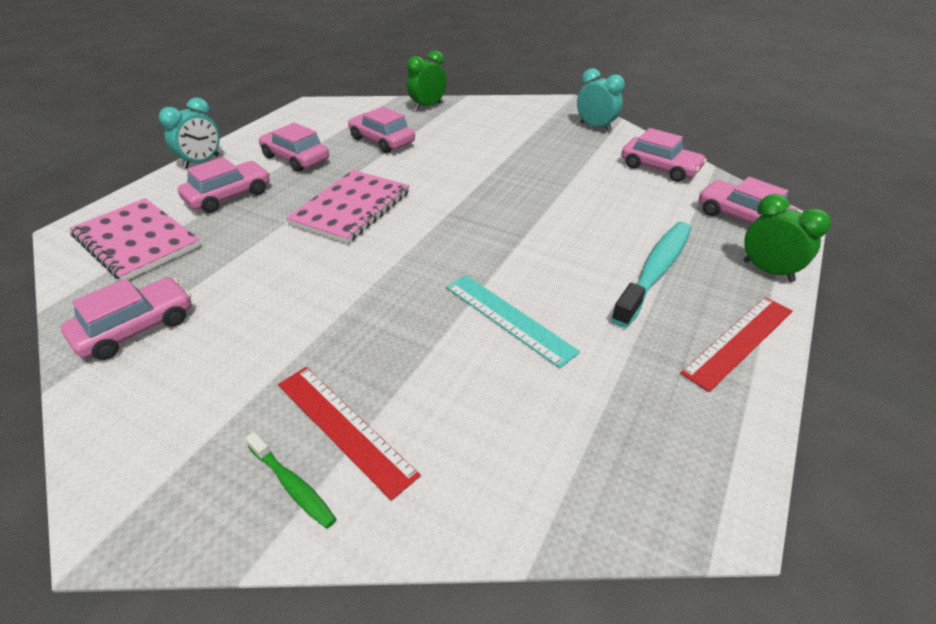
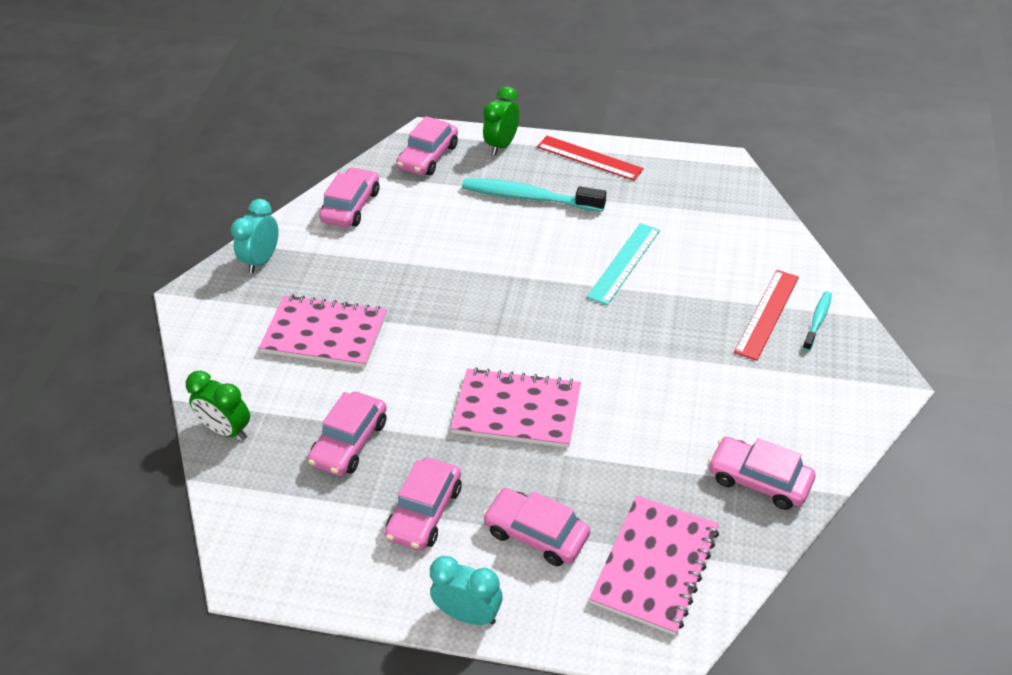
camera: 105 degrees left, 5 degrees up
(293, 485) = (817, 320): green toothbrush -> turquoise toothbrush
(497, 142) = (324, 334): none -> pink notebook

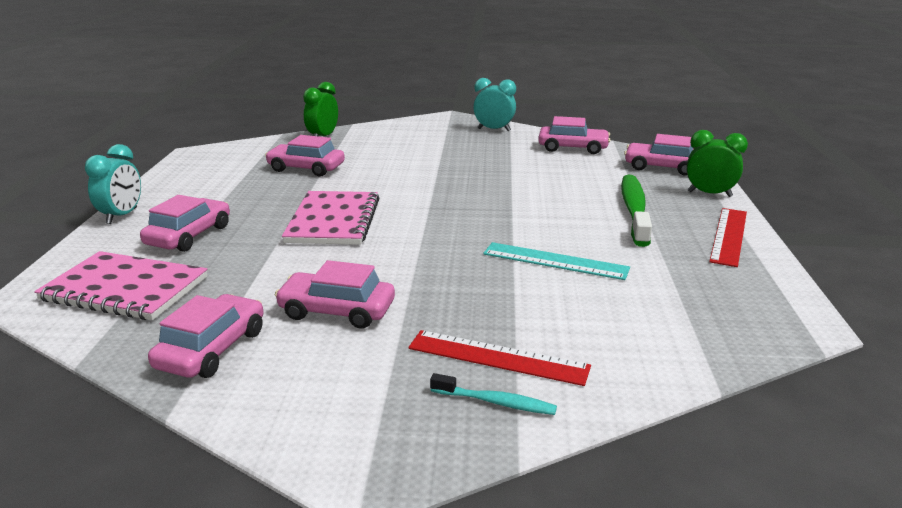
camera: 80 degrees right, 20 degrees down
(324, 334) = (419, 152): pink notebook -> none
(424, 512) = (229, 195): pink car -> pink car (337, 311)
(528, 197) = (634, 210): turquoise toothbrush -> green toothbrush

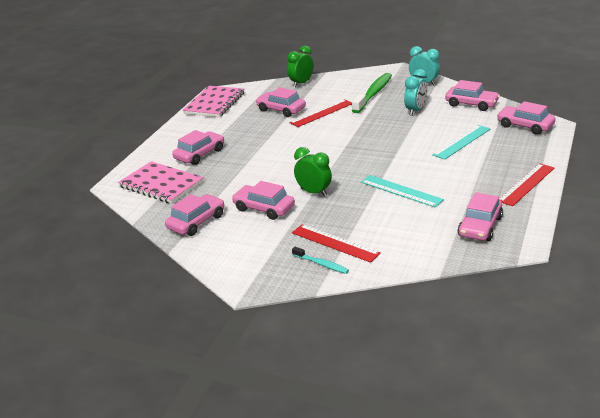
camera: 20 degrees right, 5 degrees up
(122, 216) = (166, 138): turquoise clock -> turquoise clock (415, 111)
(333, 220) = (283, 151): pink notebook -> pink notebook (214, 103)
(370, 169) = (321, 113): none -> red ruler
(595, 190) = (462, 142): none -> turquoise ruler
(634, 210) = (477, 159): green toothbrush -> green toothbrush (373, 93)
(709, 194) = (541, 151): green clock -> green clock (314, 192)
(717, 302) = (480, 226): none -> pink car

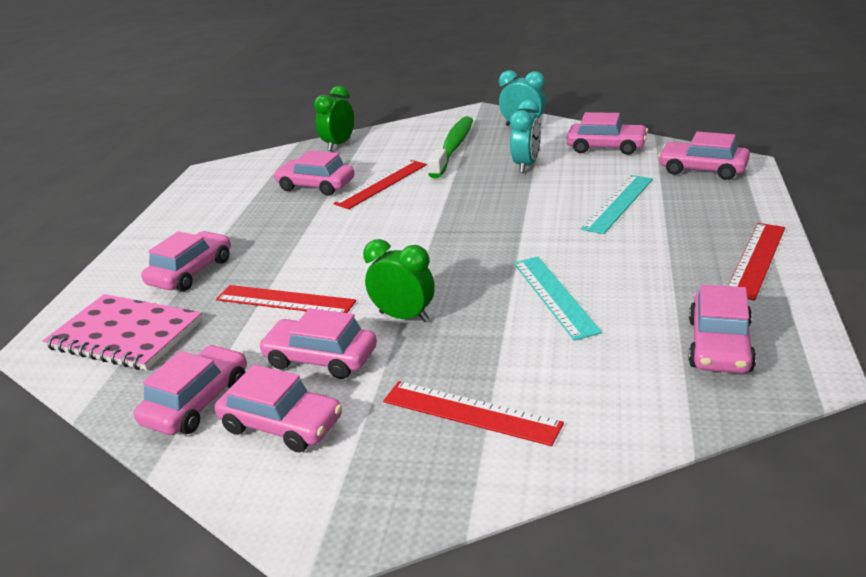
camera: 10 degrees left, 0 degrees up
(214, 103) = (207, 187): pink notebook -> none
(238, 237) = (282, 424): none -> pink car
(250, 176) = (285, 300): none -> red ruler
(321, 264) = (458, 463): turquoise toothbrush -> none
(401, 191) = (554, 296): turquoise ruler -> turquoise ruler turned 45 degrees clockwise

